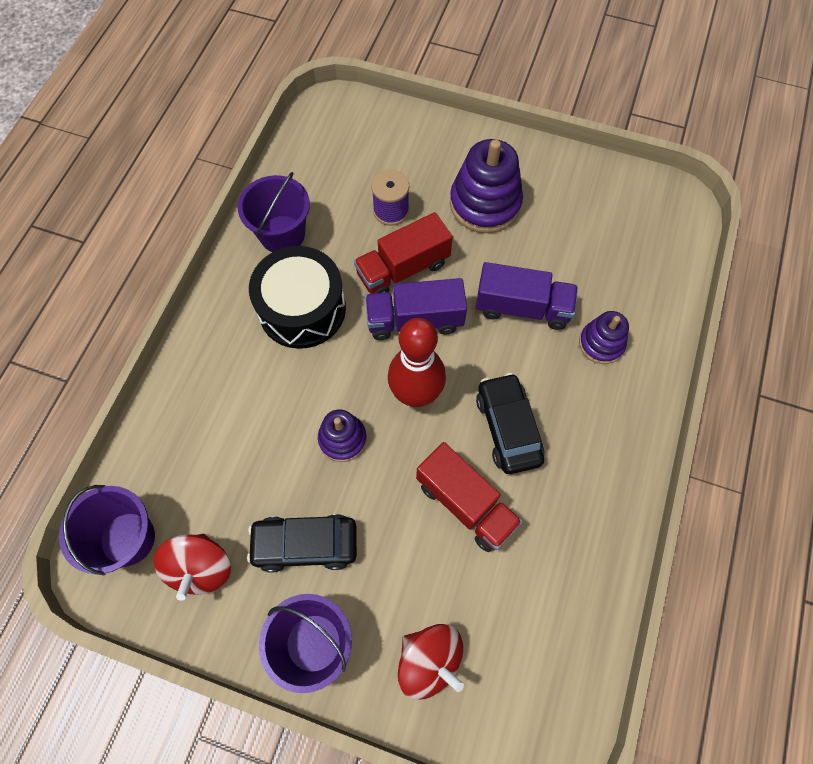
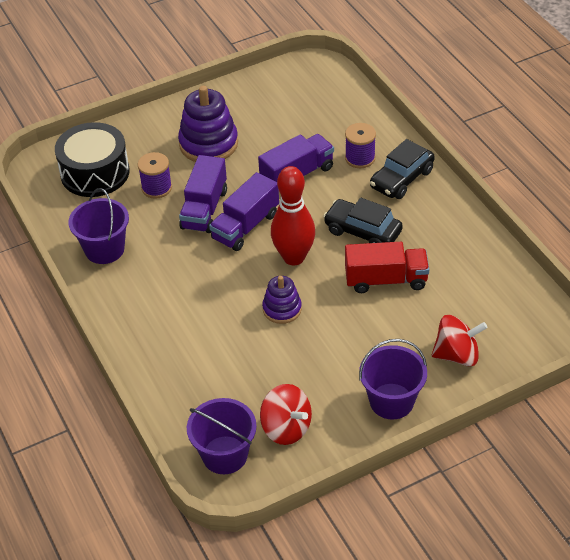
camera: 45 degrees left, 20 degrees down
(302, 309) = (171, 273): black drum -> black drum (95, 173)
(305, 544) = (328, 368): black car -> black car (401, 179)
(403, 269) = (204, 209): red truck -> purple truck
(601, 344) = (360, 158): purple stacking toy -> purple spool

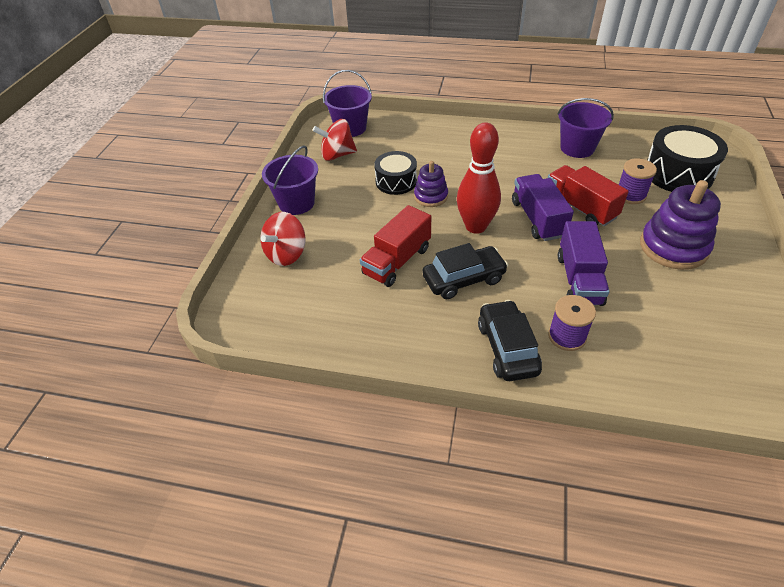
camera: 130 degrees right, 0 degrees up
(204, 209) = (580, 207): purple truck -> red truck
(284, 348) = (396, 181): none -> black drum

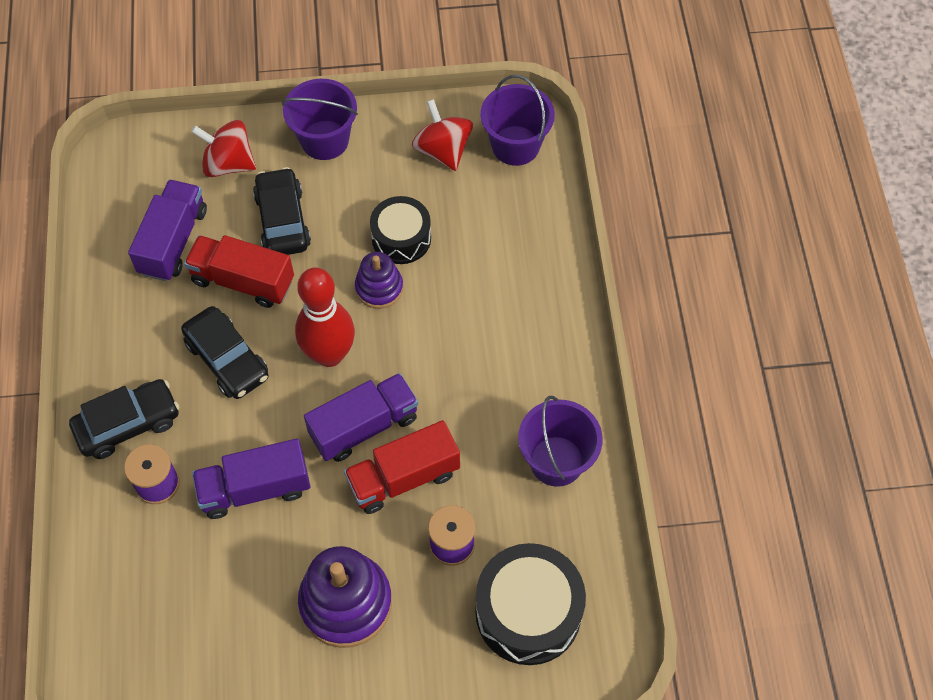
camera: 70 degrees right, 15 degrees up
(342, 296) = (173, 241): none -> purple truck
(353, 233) = (282, 221): none -> black car
(580, 207) = (403, 478): red truck -> red truck turned 150 degrees counterclockwise

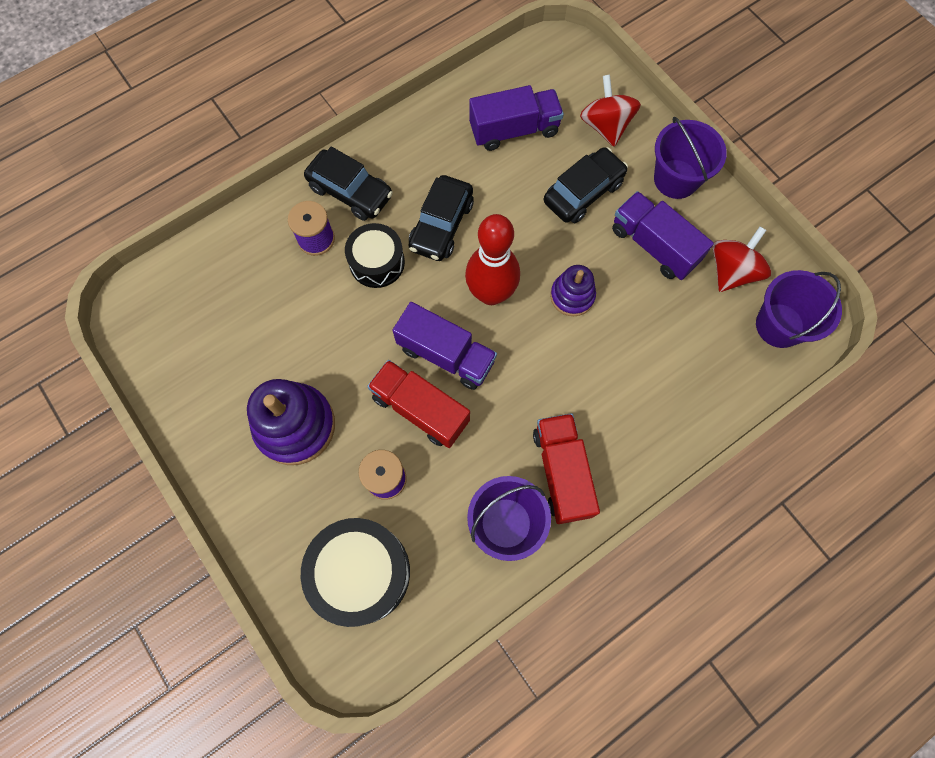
camera: 60 degrees right, 10 degrees up
(243, 281) = (513, 196): red truck -> red truck (562, 472)
(255, 489) = (350, 307): purple truck -> purple truck (654, 245)
(401, 238) = (627, 286): black drum -> black drum (377, 262)

